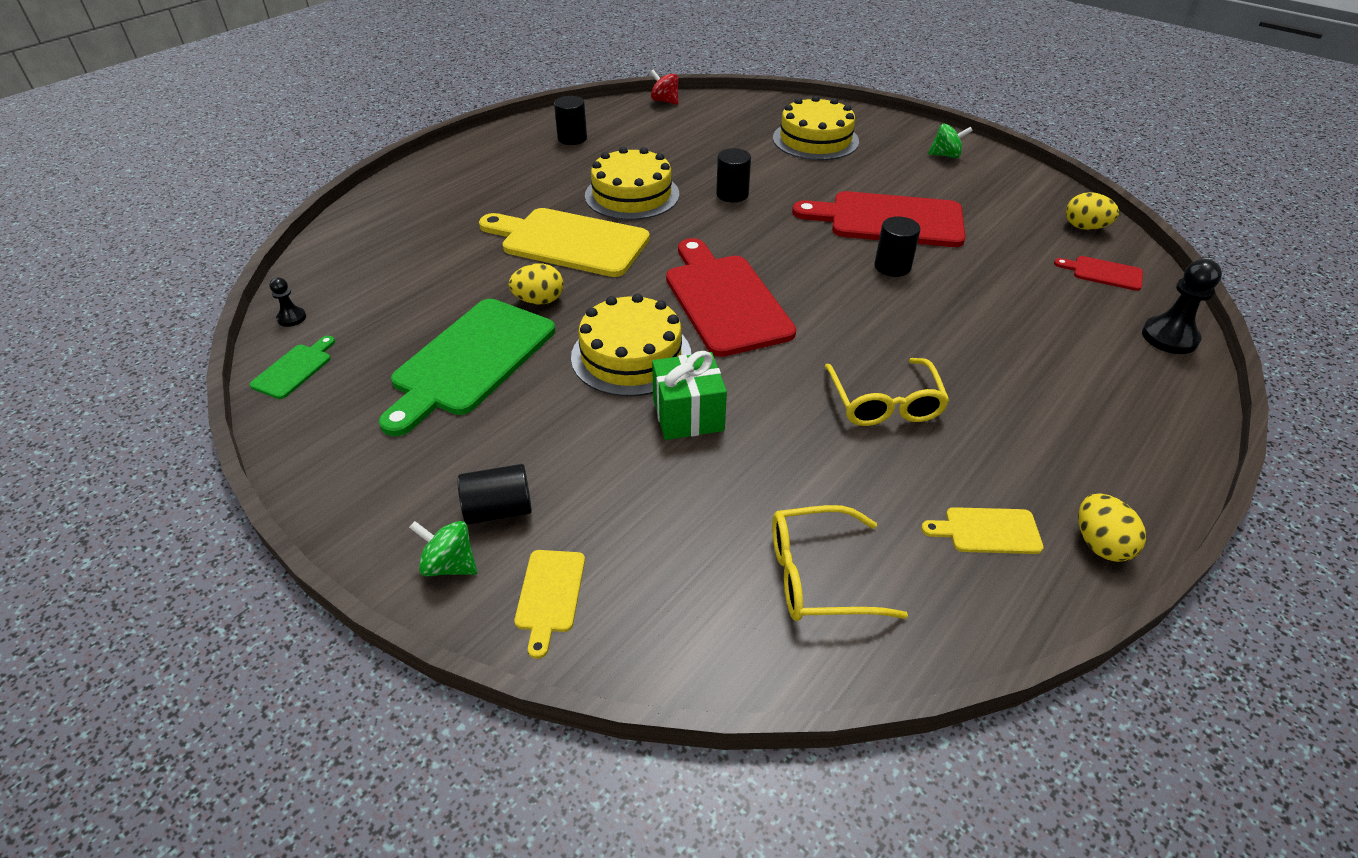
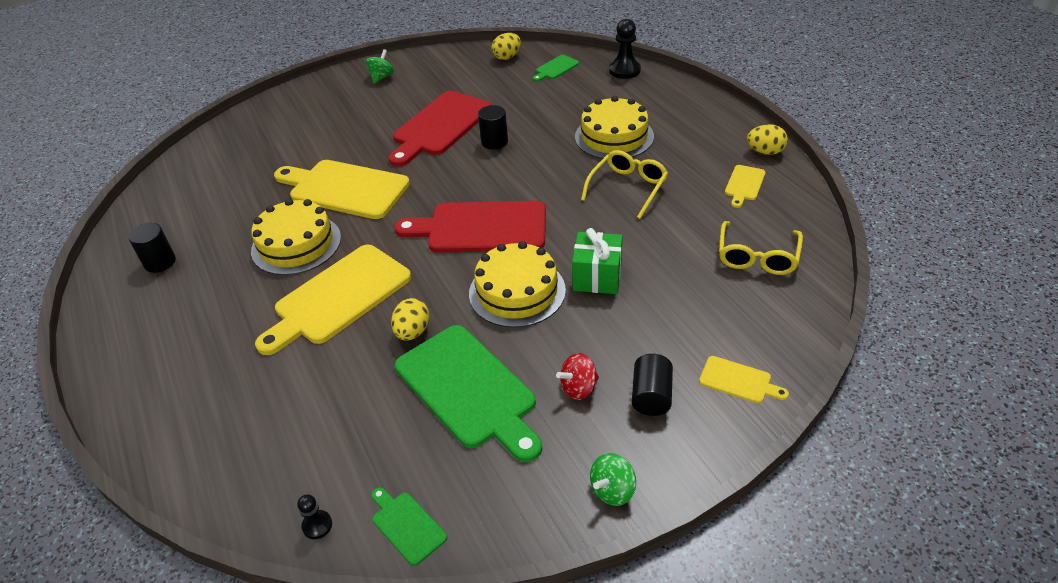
camera: 65 degrees left, 0 degrees up
(449, 565) = (695, 432): green spinning top -> green spinning top (612, 490)
(665, 101) = (152, 188): red spinning top -> red spinning top (578, 388)
(732, 194) = (344, 188): black cylinder -> yellow cutting board
(815, 140) = (304, 126): yellow cake -> yellow cake (614, 136)
(884, 403) = (627, 188): yellow glasses -> yellow glasses turned 75 degrees counterclockwise
(1103, 273) = (555, 68): red cutting board -> green cutting board

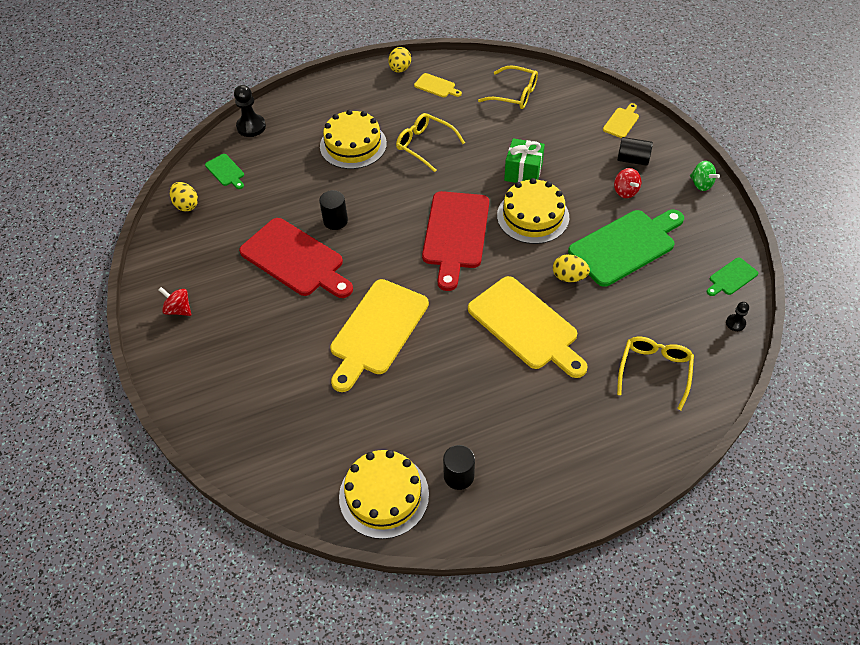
camera: 85 degrees left, 10 degrees up
(251, 423) = (654, 371): none -> yellow glasses
(296, 244) = (452, 362): yellow cake -> yellow cake (384, 495)
(381, 77) = (179, 309): green spinning top -> red spinning top

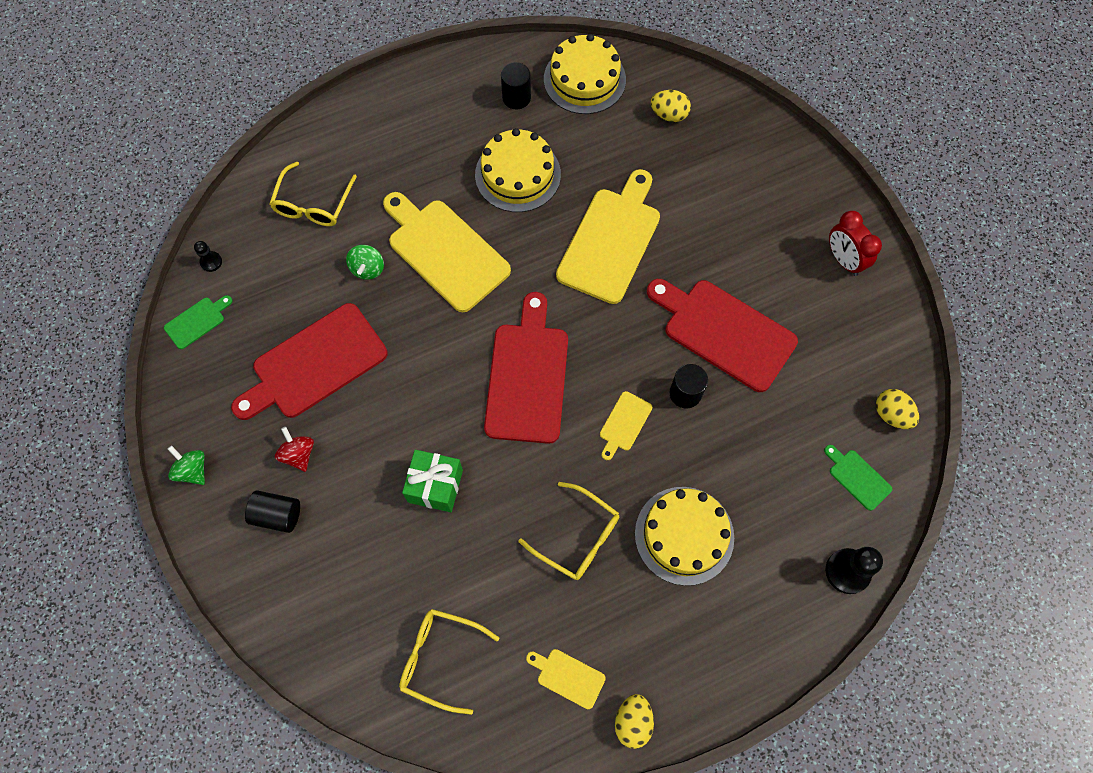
camera: 175 degrees right, 15 degrees up
(179, 309) = (843, 260): red spinning top -> red clock
(533, 216) = (427, 408): yellow cake -> yellow cake (518, 174)
(569, 277) = (390, 317): yellow egg -> yellow egg (669, 115)
(593, 314) = (368, 269): none -> green spinning top
(621, 122) = (278, 596): yellow cutting board -> yellow cutting board (624, 424)
(625, 246) = (314, 364): green cutting board -> red cutting board

